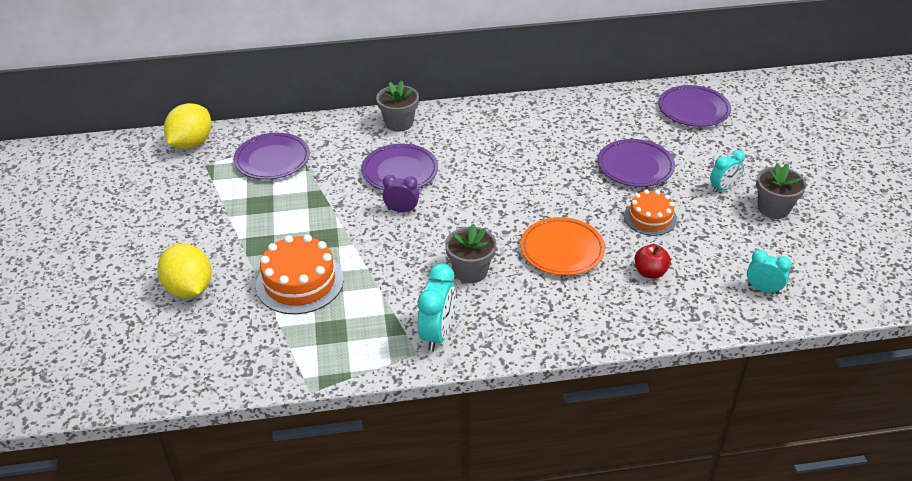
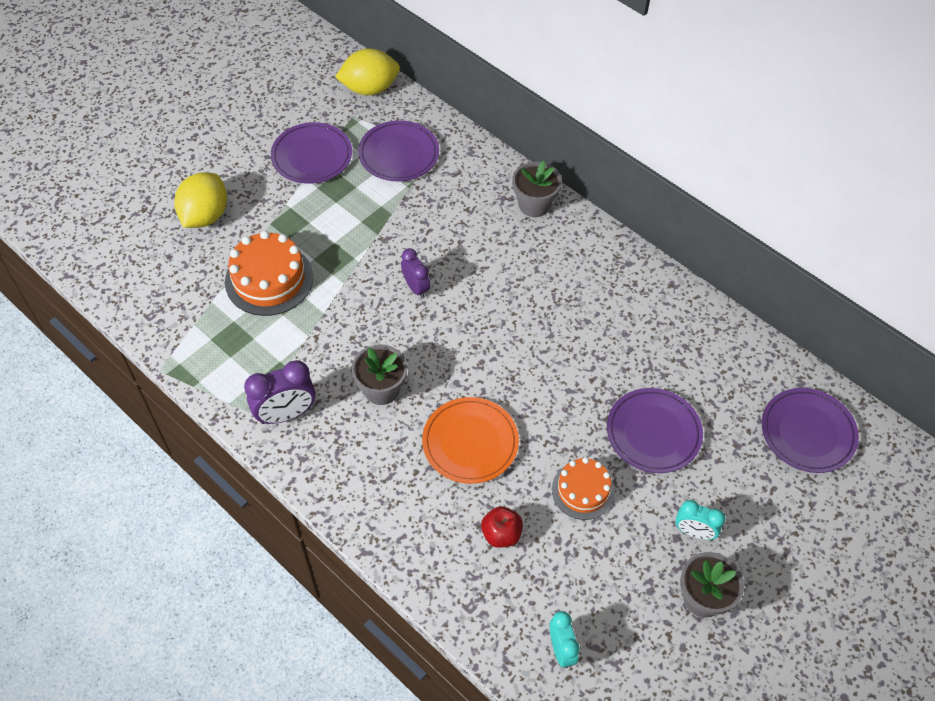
camera: 50 degrees right, 15 degrees up
(400, 171) = (466, 251): purple plate -> purple plate (312, 156)
(437, 334) = (286, 414): turquoise clock -> purple clock

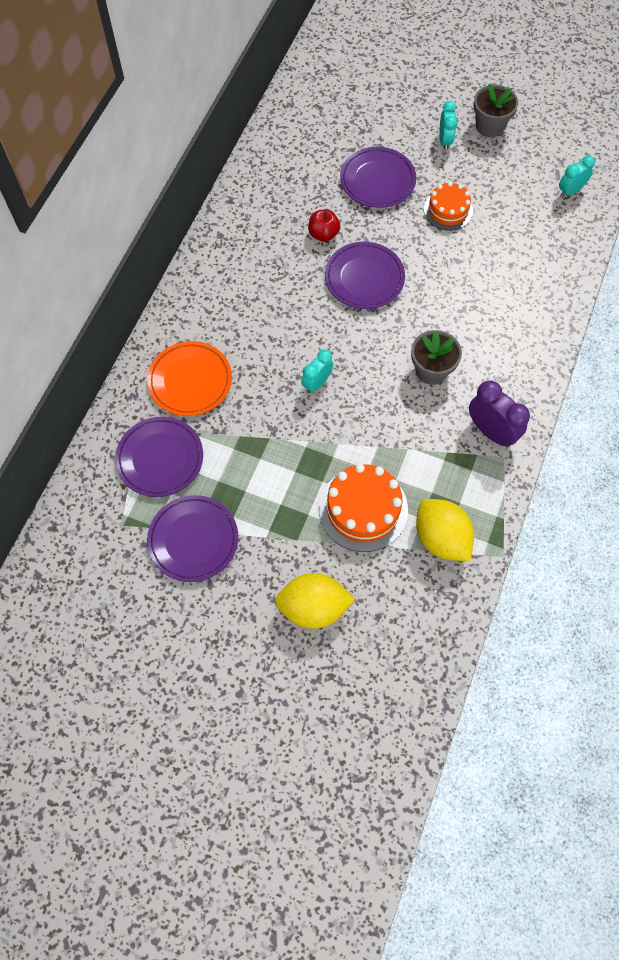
camera: 110 degrees left, 10 degrees up
(369, 88) = (73, 524): yellow lemon -> yellow lemon (441, 538)
(416, 287) = (317, 383): purple clock -> turquoise clock
(470, 442) = (447, 292): orange plate -> orange plate (190, 381)
(501, 534) = (510, 249): red apple -> red apple (323, 234)
(534, 204) = (181, 322): grey flower pot -> none
(807, 432) = (331, 94): purple plate -> purple plate (364, 278)

